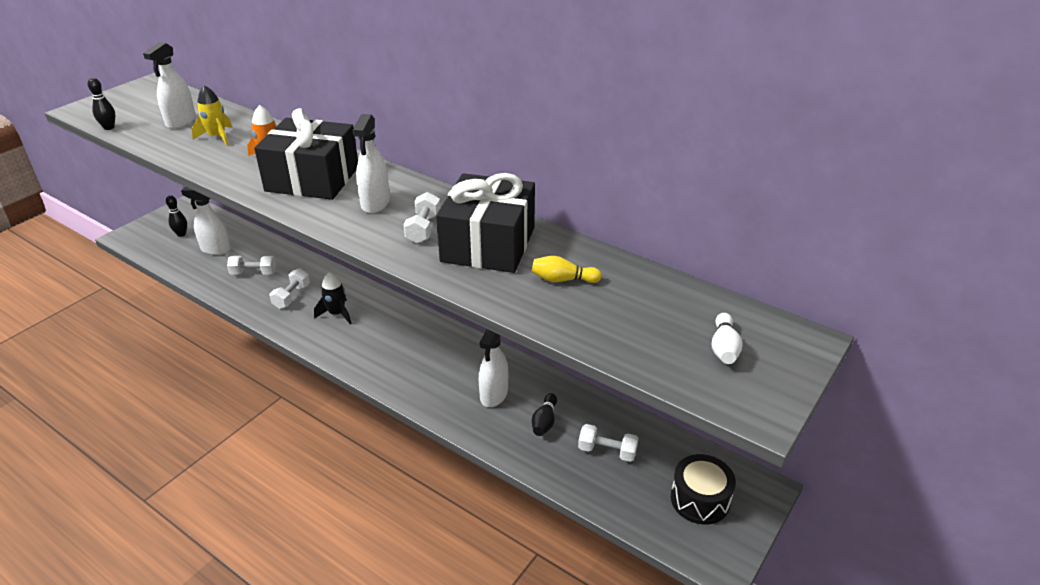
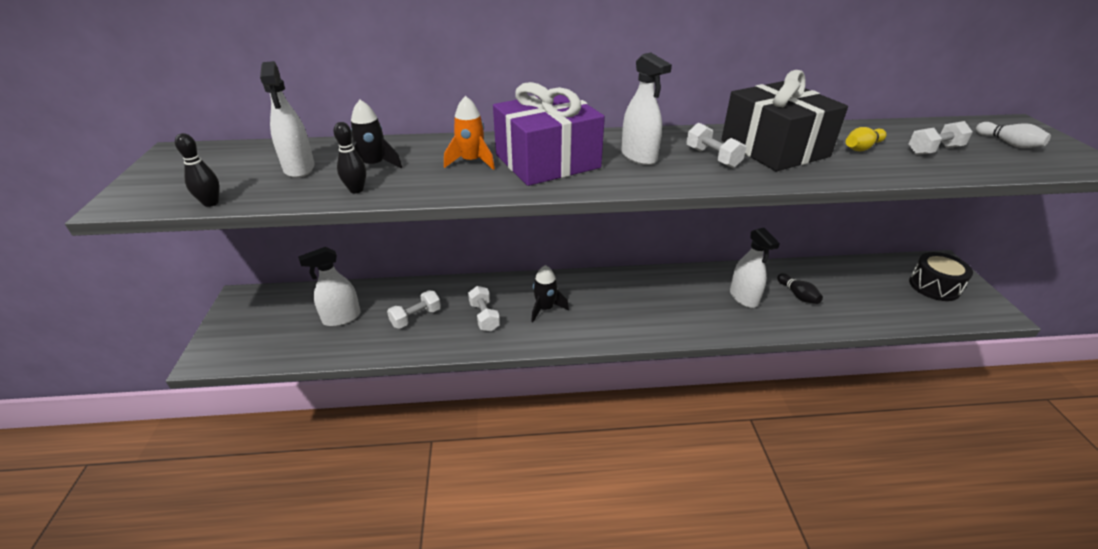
camera: 40 degrees left, 0 degrees up
(181, 234) = (278, 323): black bowling pin -> black bowling pin (356, 190)
(217, 137) = (374, 166): yellow rocket -> black rocket
(312, 179) = (547, 161): black gift -> purple gift
(607, 451) = (855, 290): white dumbbell -> white dumbbell (934, 150)

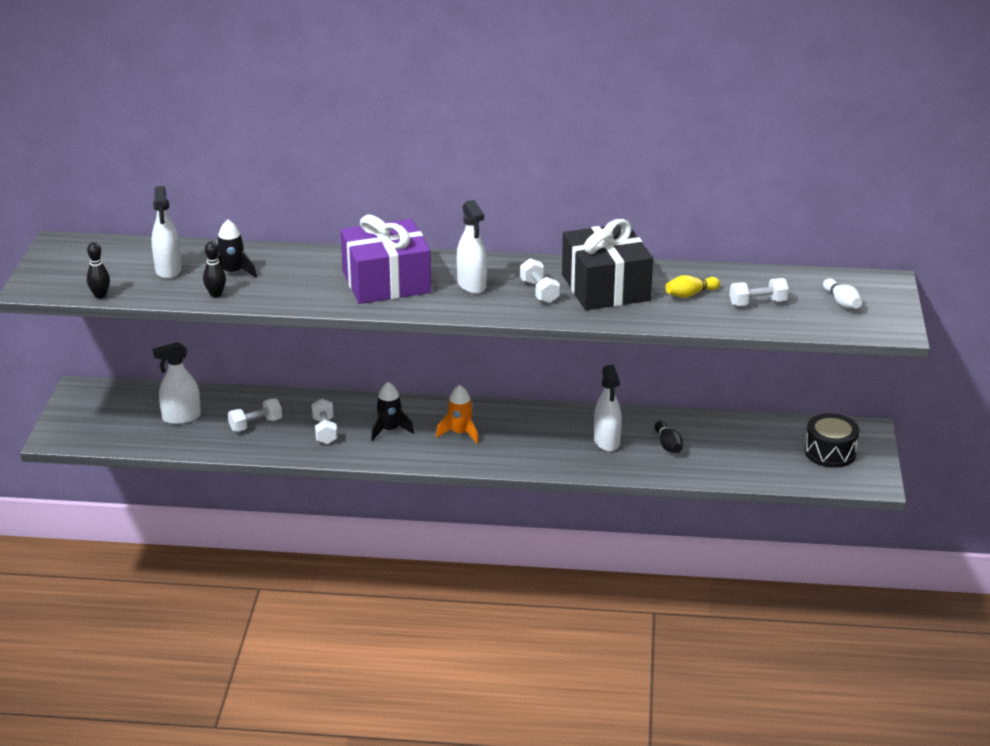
camera: 10 degrees right, 5 degrees down
(471, 161) = (318, 276): orange rocket -> orange rocket (460, 433)

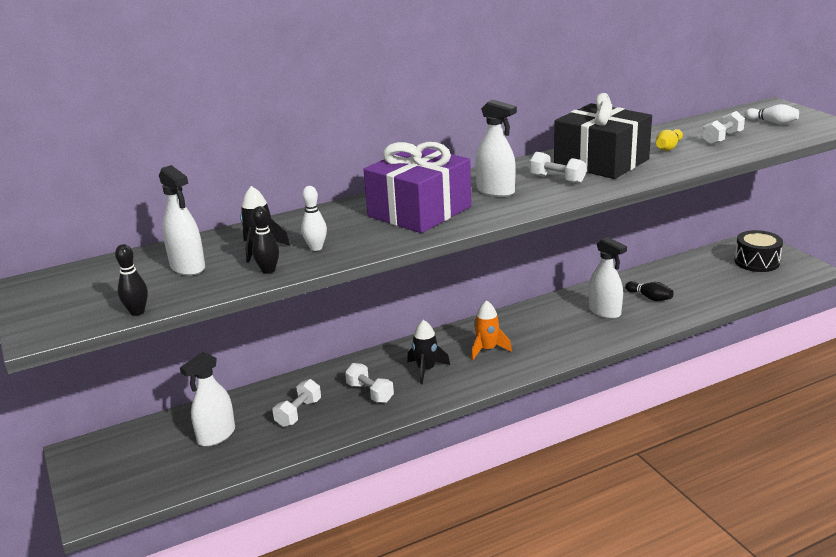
camera: 30 degrees left, 5 degrees down
(270, 287) = (316, 248): none -> white bowling pin

